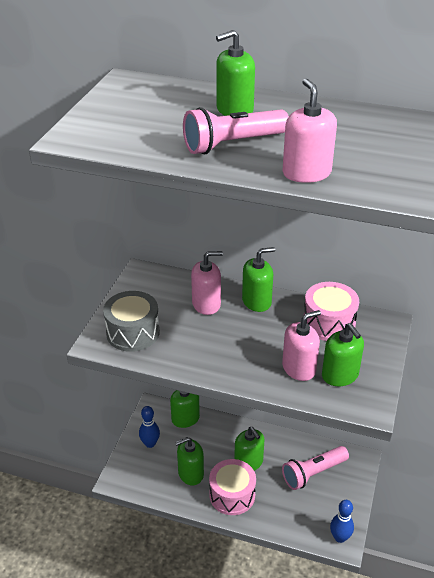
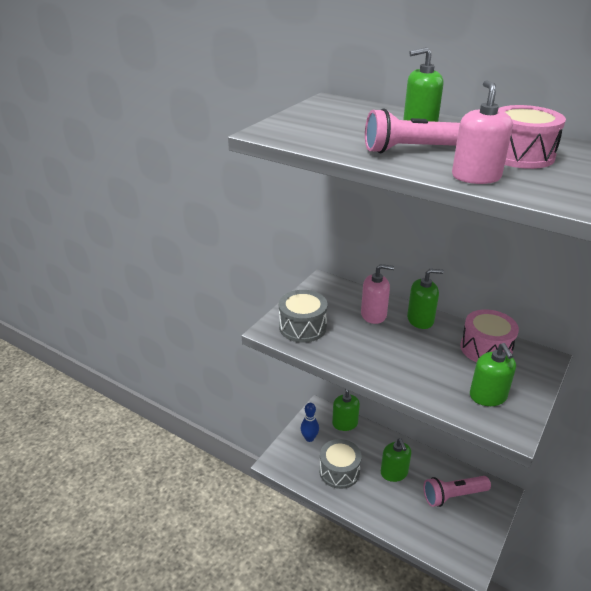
camera: 15 degrees right, 5 degrees down
(190, 473) = (339, 471): green soap dispenser -> grey drum
(232, 495) = (373, 498): pink drum -> pink drum (520, 155)
(299, 368) = (448, 383): pink soap dispenser -> none
(340, 537) = (468, 561): blue bowling pin -> none

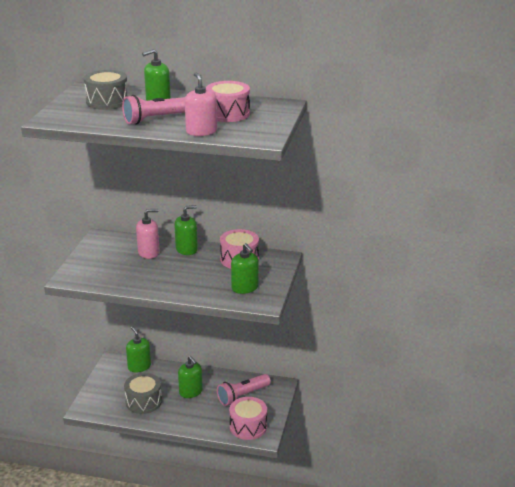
camera: 20 degrees left, 5 degrees down
(302, 327) = (93, 271): grey drum -> grey drum (107, 101)
(309, 438) = (110, 384): blue bowling pin -> none
(453, 544) = (248, 426): none -> pink drum

